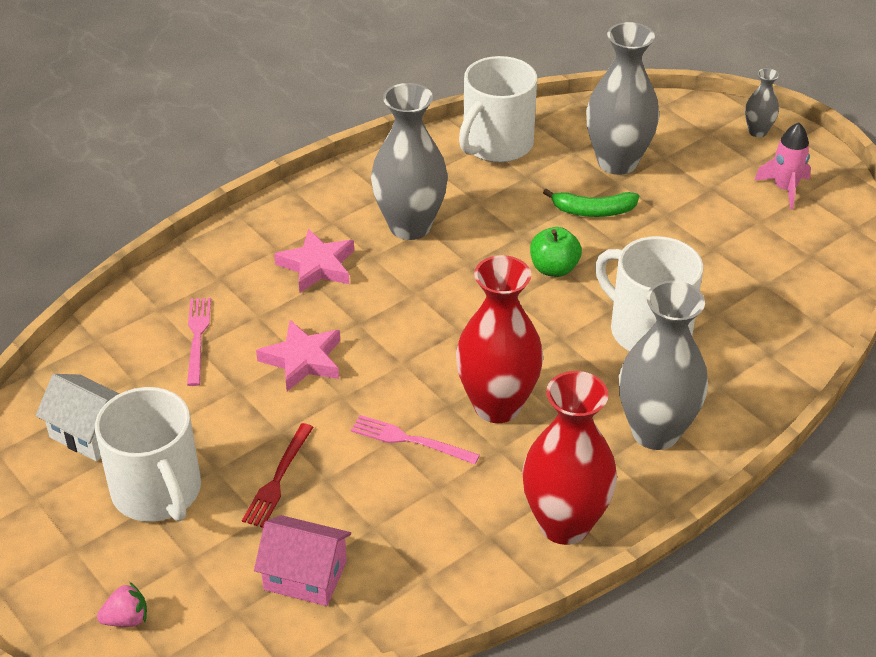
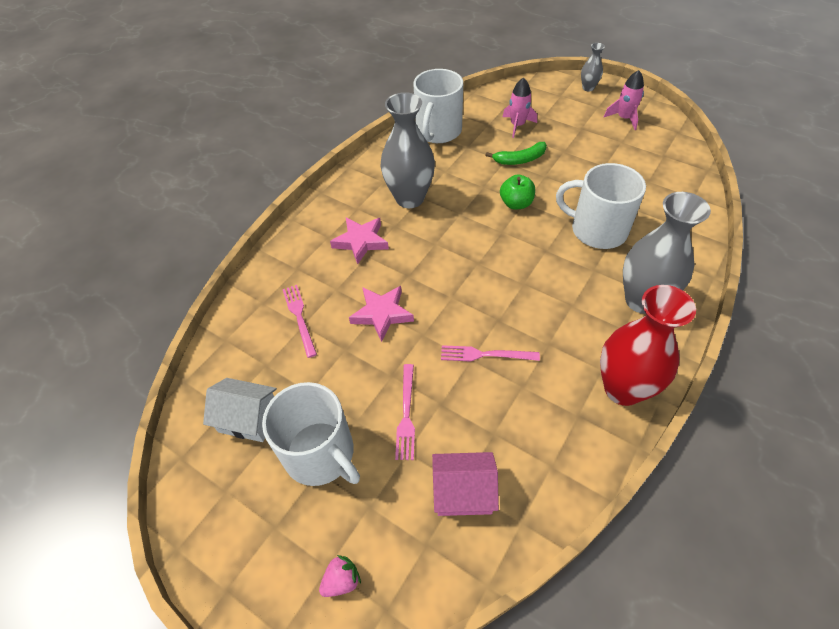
camera: 15 degrees left, 10 degrees up
(278, 478) = (406, 414): red fork -> pink fork
(497, 406) = (530, 311): red vase -> none
(617, 162) = (517, 125): grey vase -> pink rocket

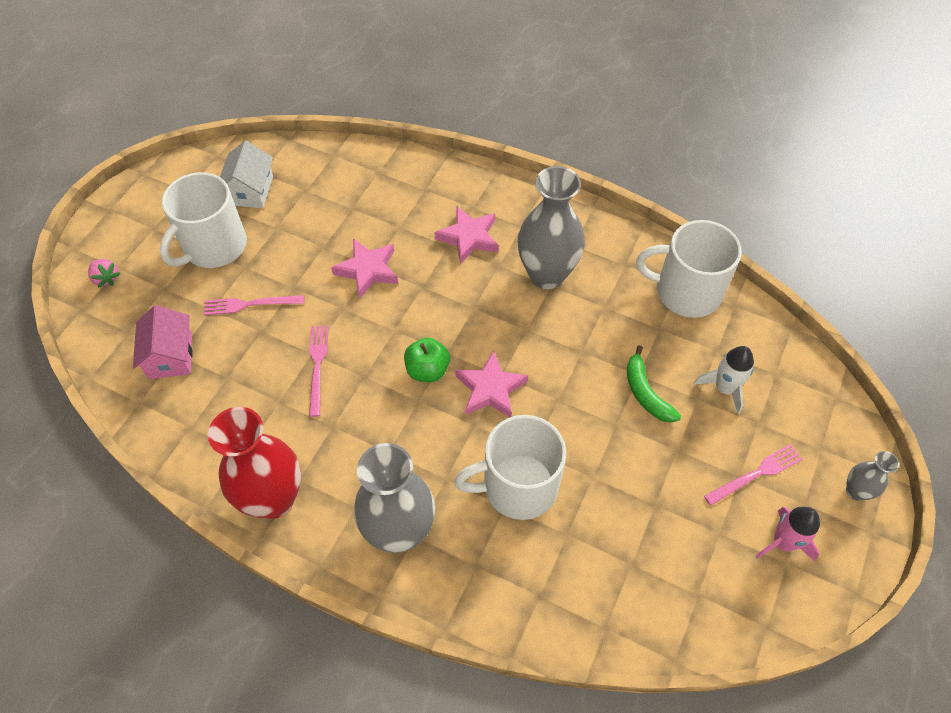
camera: 80 degrees right, 5 degrees up
(299, 317) = (361, 204): pink fork -> pink fork (756, 474)
(514, 239) = (490, 389): none -> pink star
(516, 203) = (554, 390): green apple -> green apple (427, 370)
(517, 125) = (724, 388): pink rocket -> white rocket
(597, 230) = (518, 486): white mug -> white mug turned 120 degrees counterclockwise

